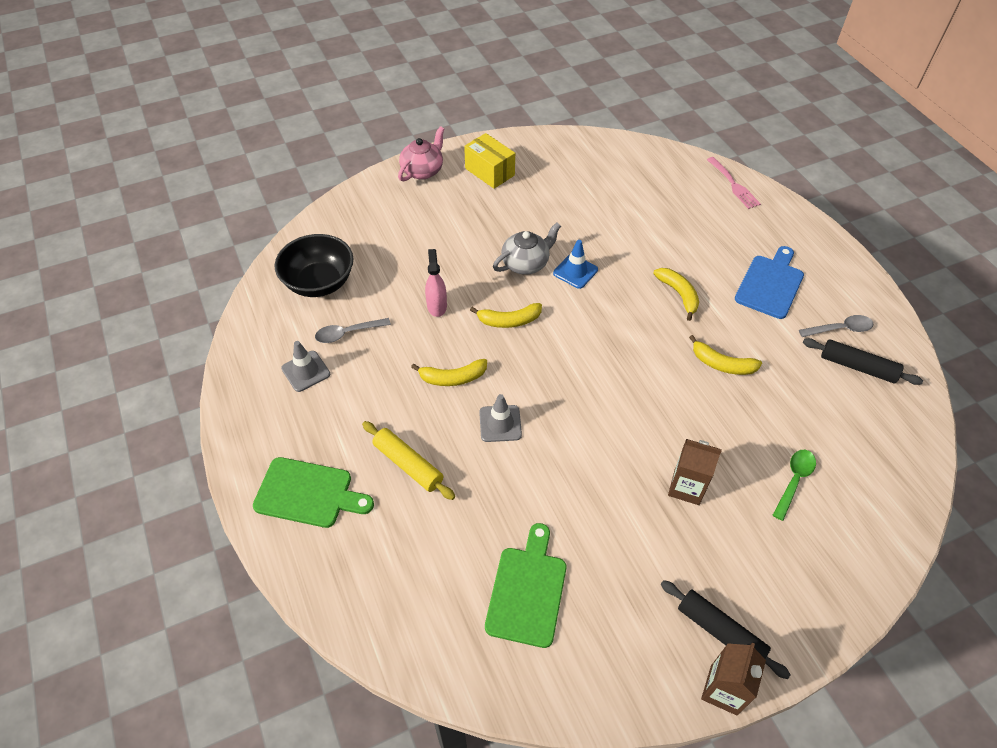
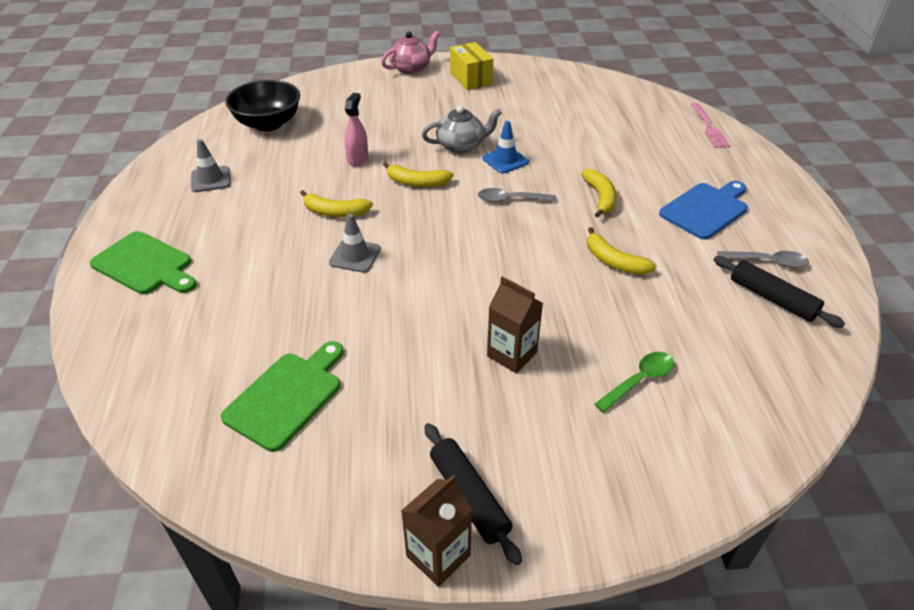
camera: 20 degrees right, 10 degrees down
(347, 333) = (266, 161): grey spoon -> grey spoon (510, 200)
(408, 464) = (247, 266): yellow rolling pin -> none

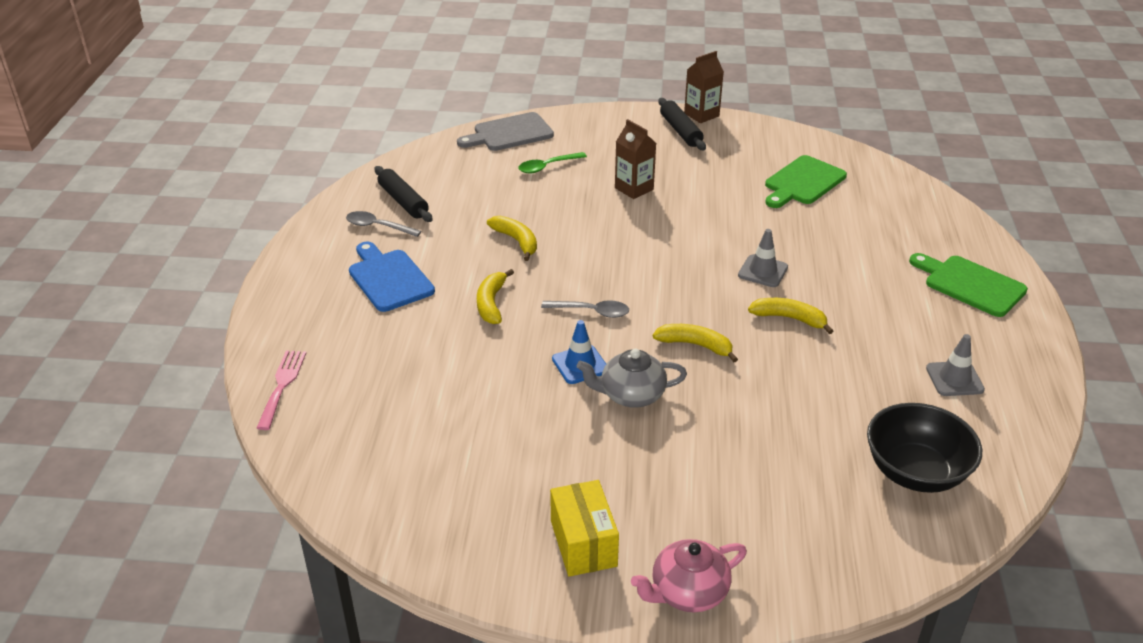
camera: 170 degrees left, 5 degrees down
(358, 159) = (771, 389): pink spray bottle -> none
(706, 209) = (389, 278): blue cutting board -> blue cutting board turned 90 degrees clockwise
(733, 449) = (509, 133): none -> grey cutting board

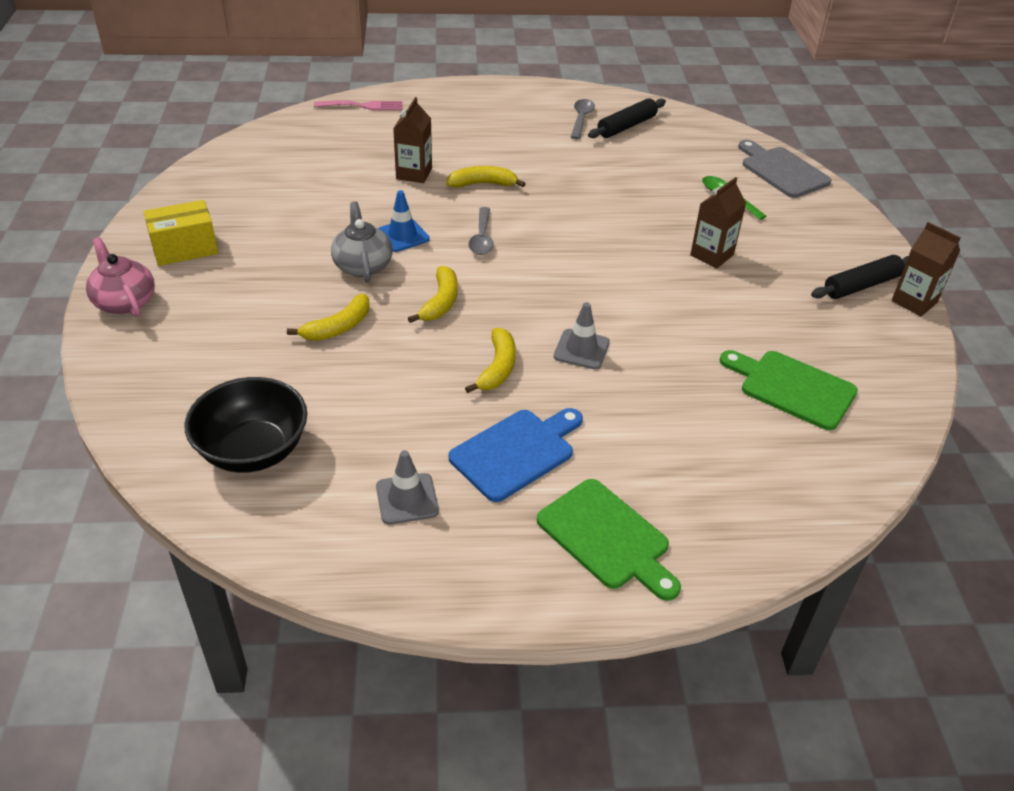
camera: 80 degrees right, 5 degrees up
(389, 278) = (506, 132): blue cutting board -> blue cutting board (516, 452)
(458, 350) = (414, 174): none -> brown carton
(516, 241) = (584, 189): yellow banana -> yellow banana (338, 327)
(970, 284) = (607, 538): green cutting board -> green cutting board turned 105 degrees clockwise

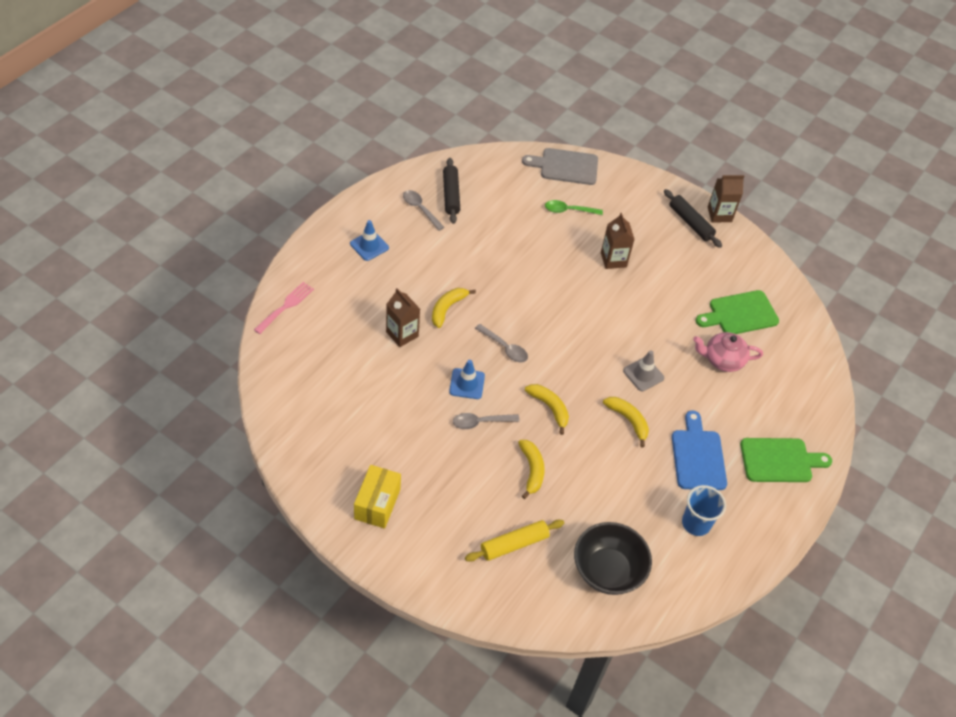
camera: 55 degrees left, 10 degrees up
(124, 302) = (410, 566): pink teapot -> pink teapot (722, 360)
(221, 359) = (514, 544): none -> yellow rolling pin
(362, 265) = (480, 422): grey teapot -> grey spoon
(407, 499) = (696, 523): grey traffic cone -> blue cup
(494, 113) = (369, 246): none -> blue traffic cone
(861, 286) = (690, 223): black rolling pin -> black rolling pin turned 45 degrees counterclockwise

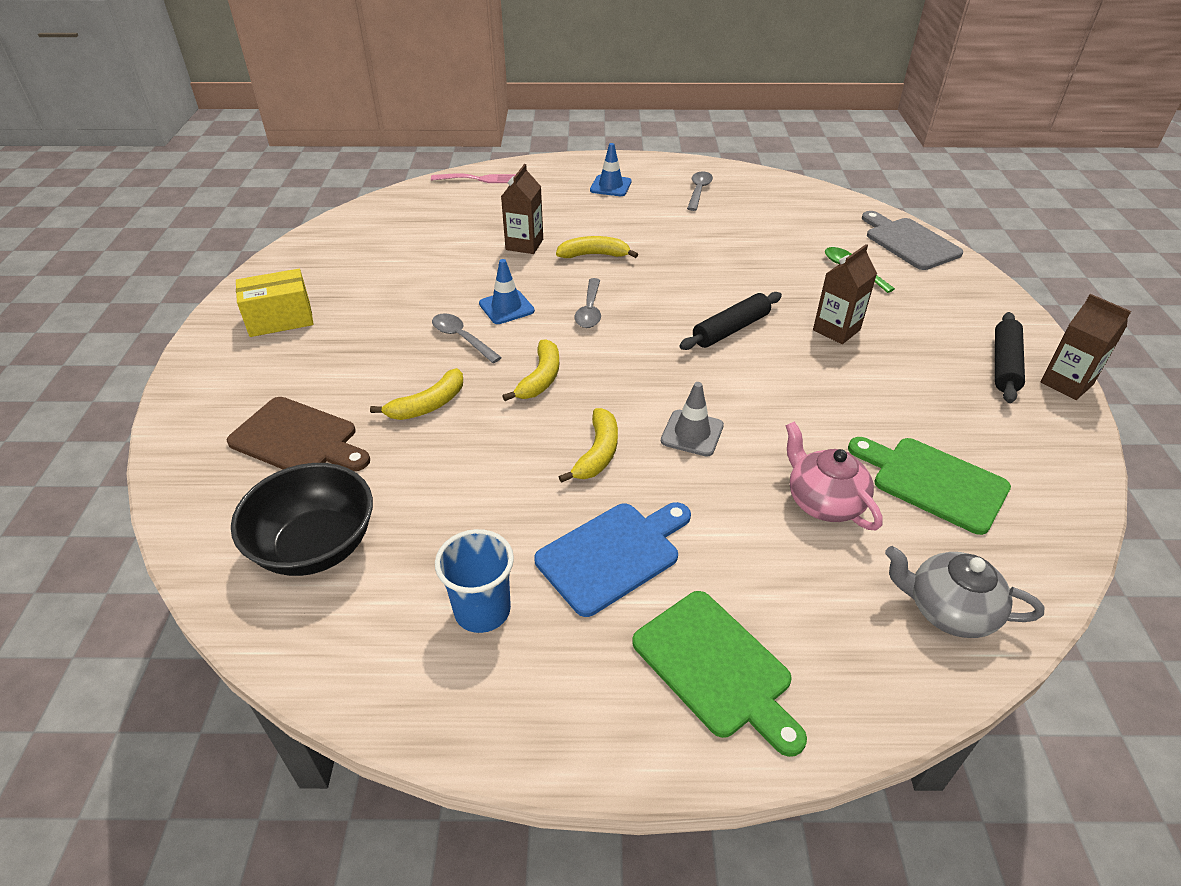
camera: 60 degrees right, 10 degrees down
(450, 195) = (745, 198): black rolling pin -> black rolling pin (730, 329)
(514, 544) = (298, 439): yellow rolling pin -> brown cutting board
(804, 367) = (948, 610): none -> grey teapot

